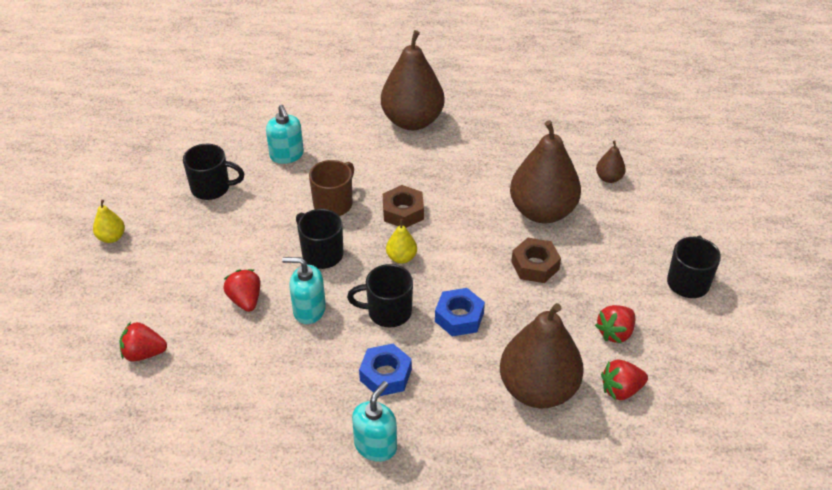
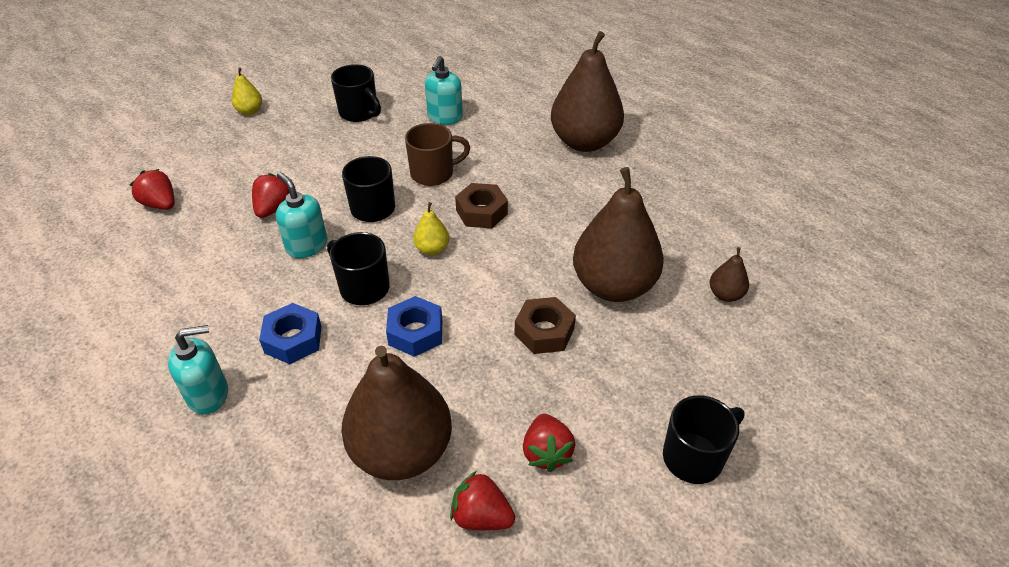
camera: 40 degrees right, 0 degrees up
(615, 333) = (546, 452): red strawberry -> red strawberry turned 90 degrees counterclockwise

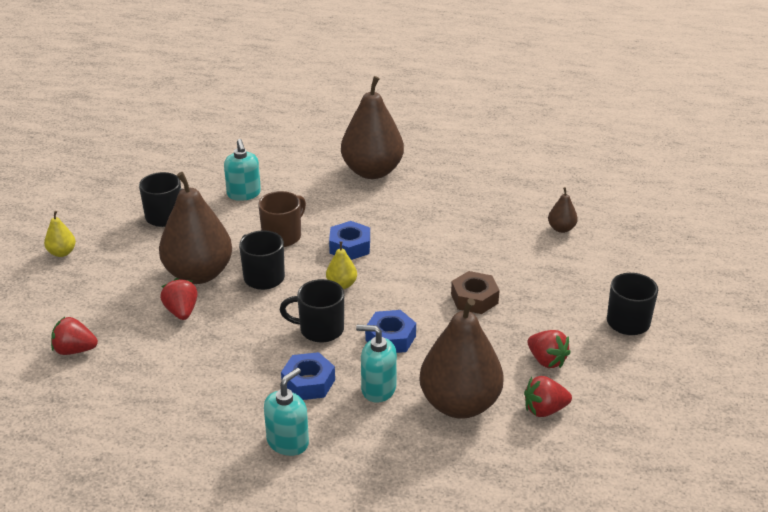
camera: 35 degrees left, 10 degrees down
(306, 246) = (242, 323): turquoise soap dispenser -> turquoise soap dispenser (378, 389)
(481, 212) = (350, 246): brown nut -> blue nut
(613, 286) = (489, 253): brown pear -> brown pear (198, 274)

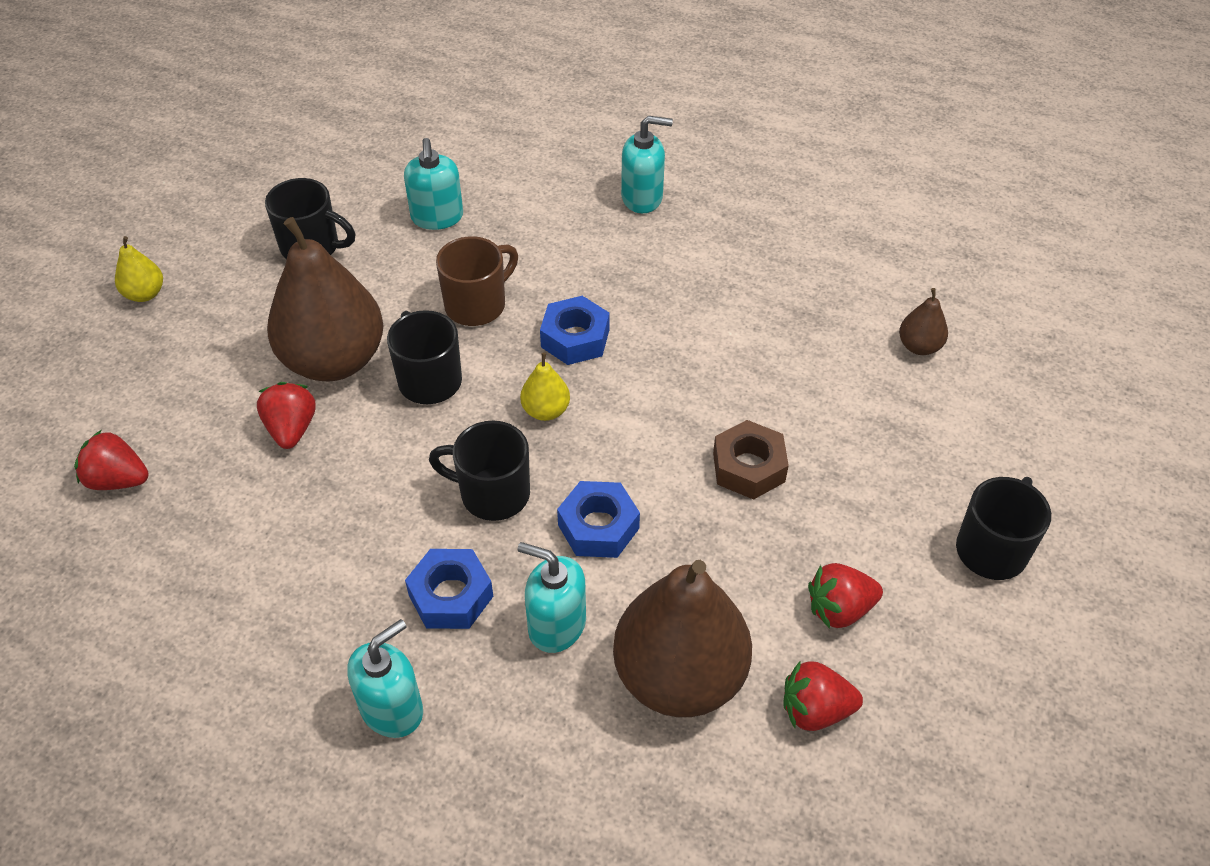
camera: 10 degrees right, 15 degrees up
(372, 171) = (642, 198): brown pear -> turquoise soap dispenser
(546, 360) = (839, 609): red strawberry -> red strawberry turned 105 degrees clockwise

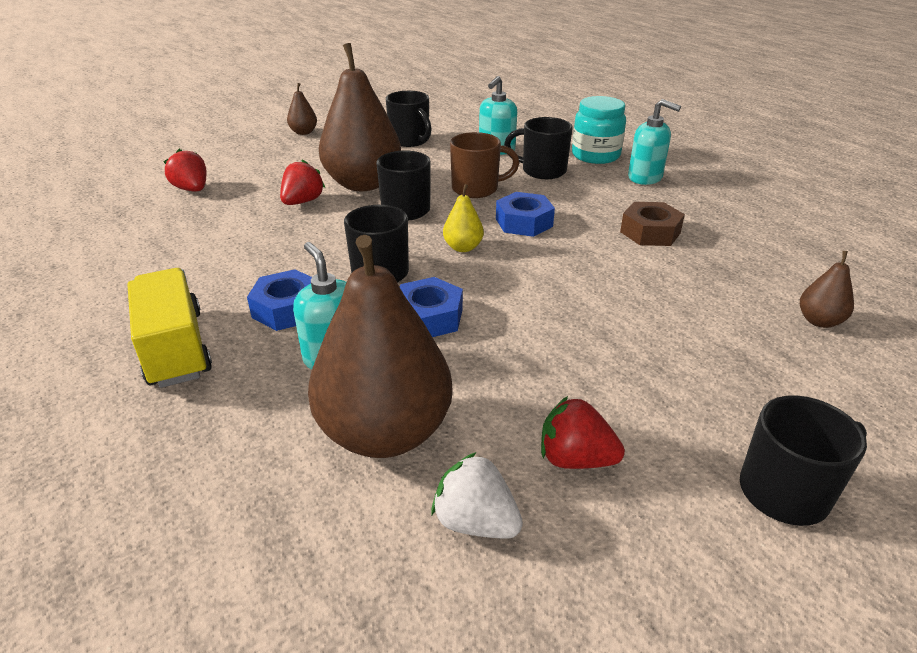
camera: 35 degrees right, 15 degrees down
(145, 294) = (303, 132): yellow pear -> brown pear
(392, 709) = (176, 348): turquoise soap dispenser -> yellow truck
(523, 236) = (542, 171): none -> black mug
(560, 178) = (595, 155): none -> turquoise jar
(748, 467) = (584, 333): brown nut -> brown nut (650, 232)
(815, 710) = (475, 522): red strawberry -> white strawberry

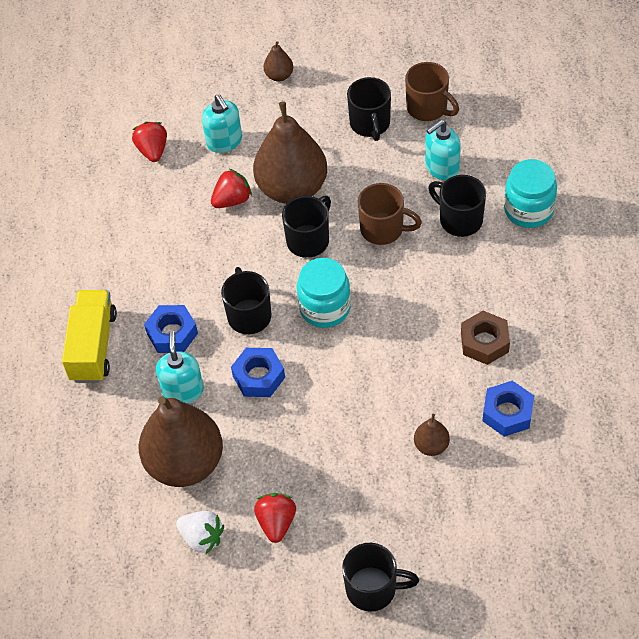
camera: 30 degrees right, 20 degrees up
(454, 126) = (428, 108): none -> brown mug
(463, 247) = (325, 308): yellow pear -> turquoise jar
(475, 522) = (202, 538): white strawberry -> white strawberry turned 150 degrees clockwise
(524, 222) = (392, 292): blue nut -> blue nut (507, 413)
(575, 459) = (276, 522): red strawberry -> red strawberry turned 45 degrees clockwise
(645, 178) = (546, 263): turquoise soap dispenser -> turquoise soap dispenser (224, 142)
(819, 321) = (522, 483): brown pear -> brown pear (431, 446)

